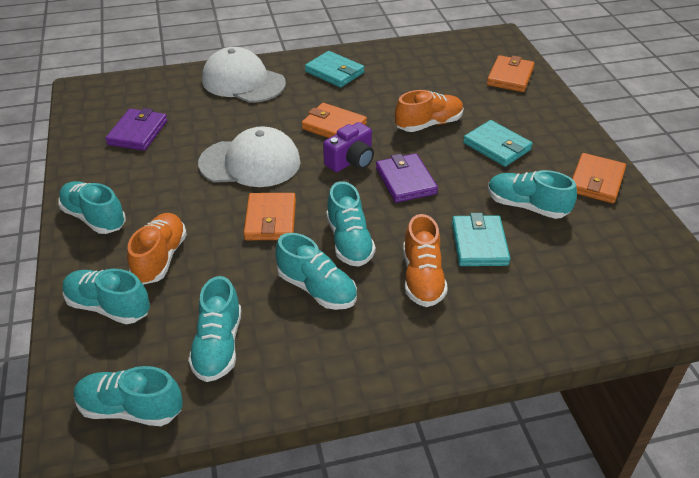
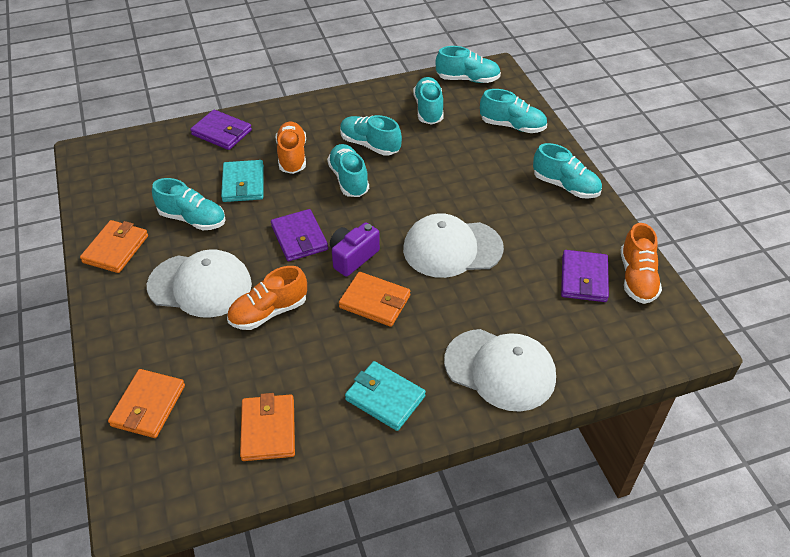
camera: 175 degrees right, 5 degrees up
(160, 258) = (493, 158): orange shoe -> orange shoe (637, 278)
(270, 220) = (417, 193): orange wallet -> orange wallet (268, 430)
(497, 146) = (200, 285): turquoise wallet -> white cap
(529, 323) = (222, 132): none -> purple wallet

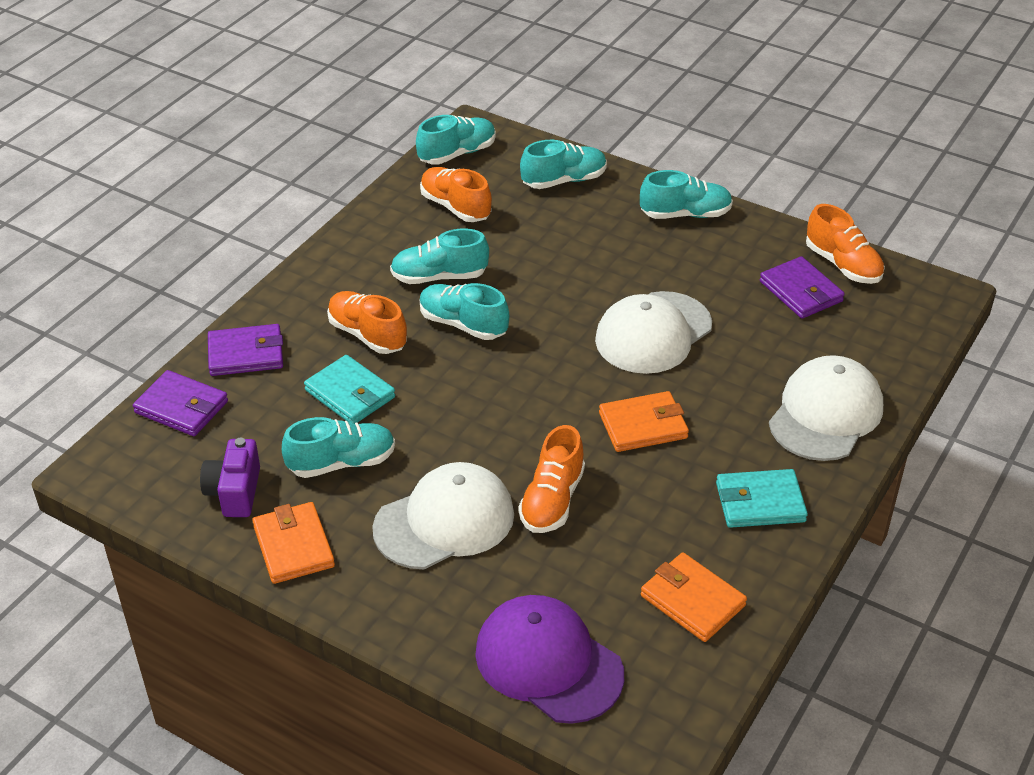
camera: 40 degrees left, 5 degrees down
(148, 405) = (548, 662): orange wallet -> purple cap
(299, 238) = (488, 412): purple wallet -> purple wallet (181, 407)
(353, 257) = (567, 398): purple camera -> purple camera (234, 492)
(428, 109) = (455, 207): turquoise shoe -> orange shoe
(500, 369) = (825, 414): white cap -> white cap turned 45 degrees counterclockwise

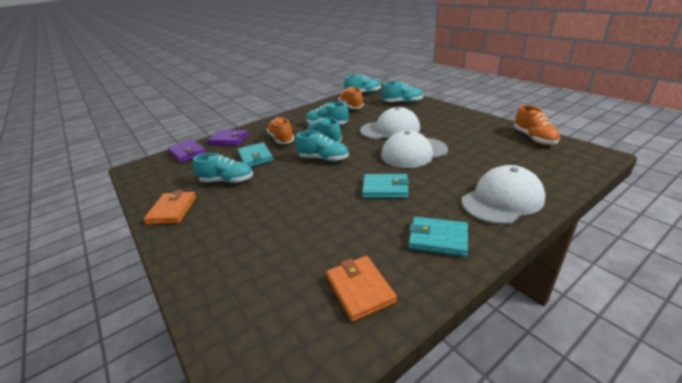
camera: 25 degrees right, 10 degrees down
(234, 492) = (173, 184): purple camera -> none
(444, 521) = (250, 213): white cap -> white cap (390, 129)
(548, 662) = (239, 305): purple cap -> none
(552, 500) = (312, 214): orange shoe -> none
(643, 425) = (385, 188): orange wallet -> turquoise wallet
(685, 214) = (453, 115): turquoise shoe -> turquoise shoe (323, 159)
(801, 291) = (505, 146): purple wallet -> none

